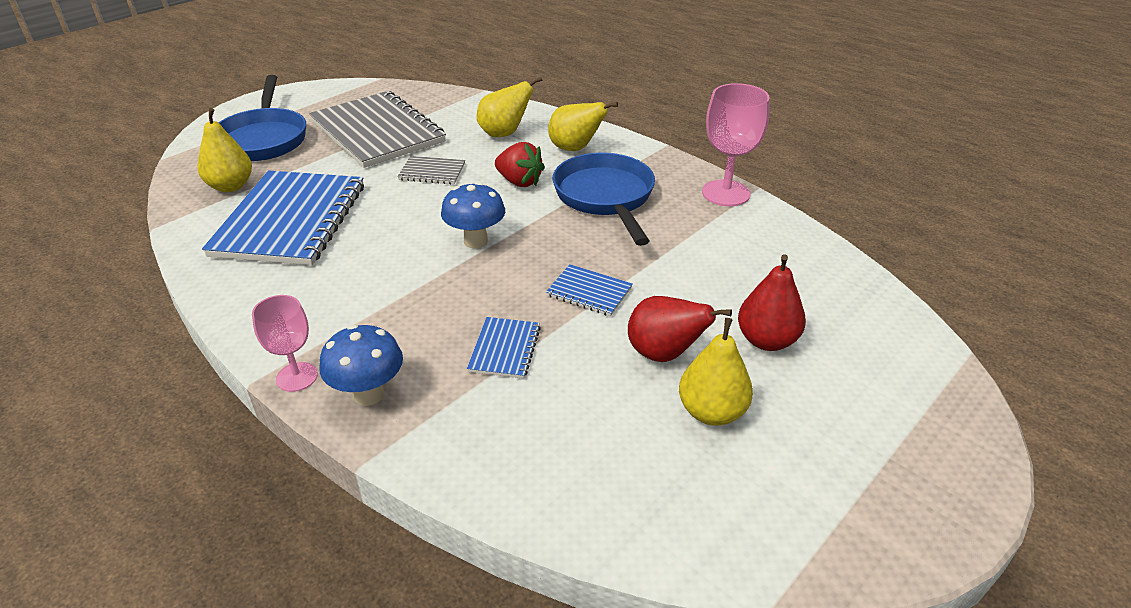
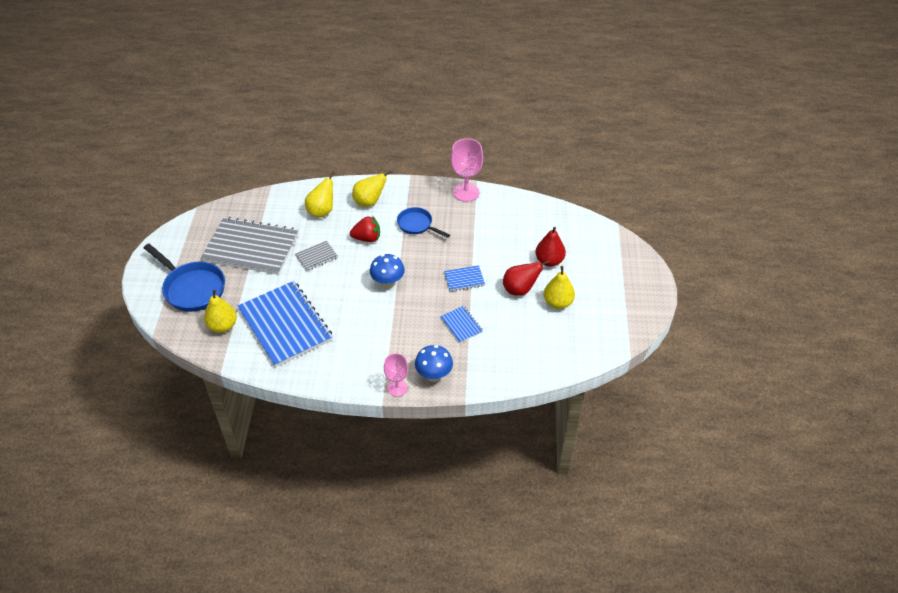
camera: 40 degrees left, 10 degrees up
(605, 197) = (417, 225): blue pan -> blue pan, size x0.61

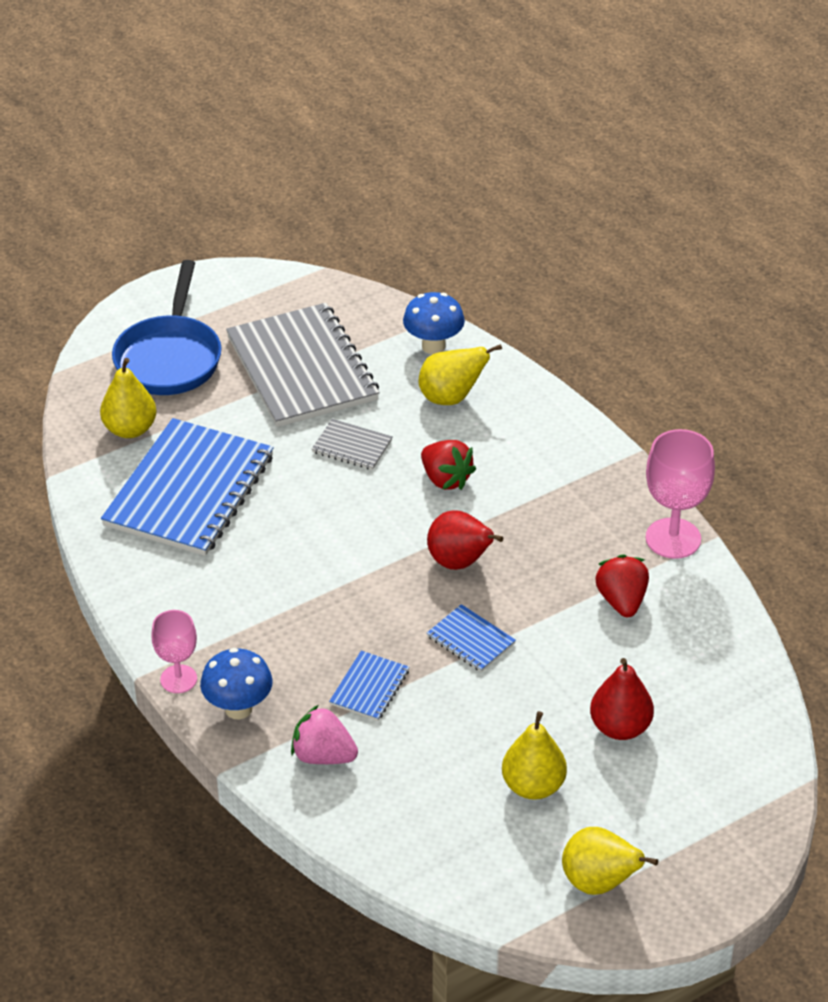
camera: 55 degrees right, 5 degrees down
(369, 202) = (527, 438): yellow pear -> yellow pear (599, 883)
(388, 283) = (375, 555): blue mushroom -> blue mushroom (433, 346)
(417, 225) = (534, 520): blue pan -> none
(485, 224) = (622, 601): none -> red strawberry
(486, 360) = (323, 756): none -> pink strawberry
(520, 289) = (516, 722): red pear -> red pear (460, 562)

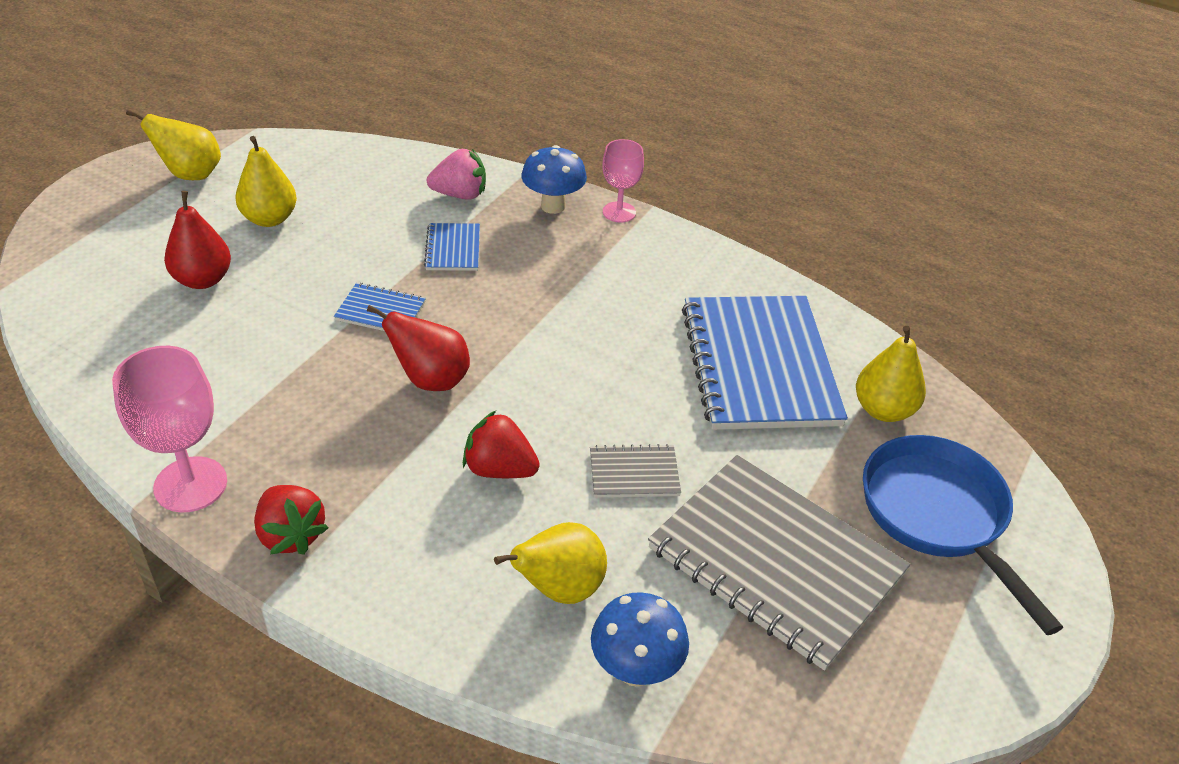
camera: 150 degrees right, 0 degrees up
(622, 601) = (234, 393): red strawberry -> red strawberry (291, 535)

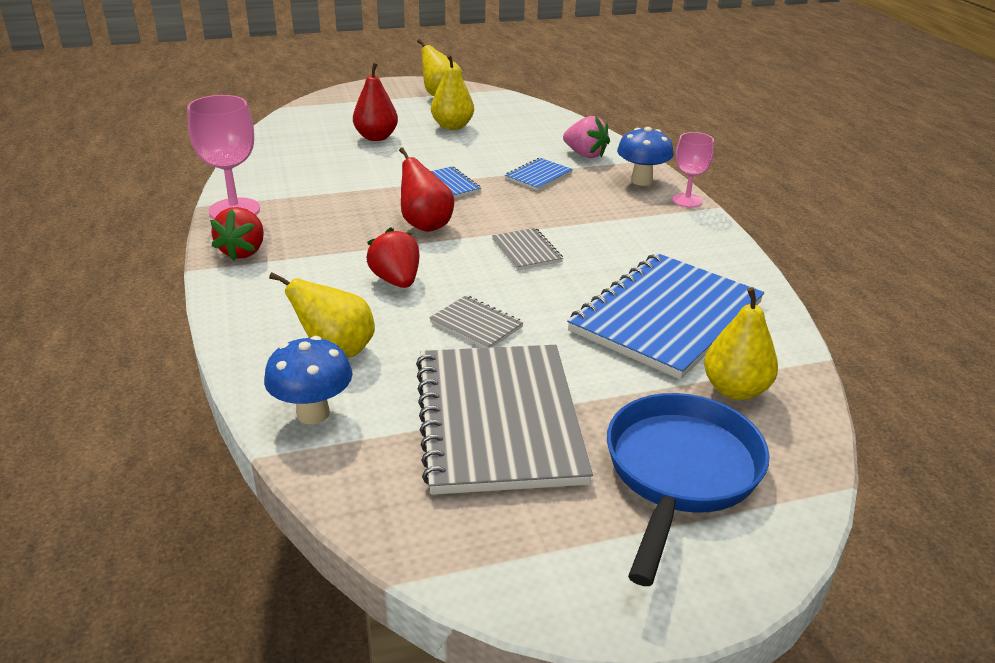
camera: 45 degrees right, 10 degrees down
(565, 357) = (526, 251): none -> grey notebook

